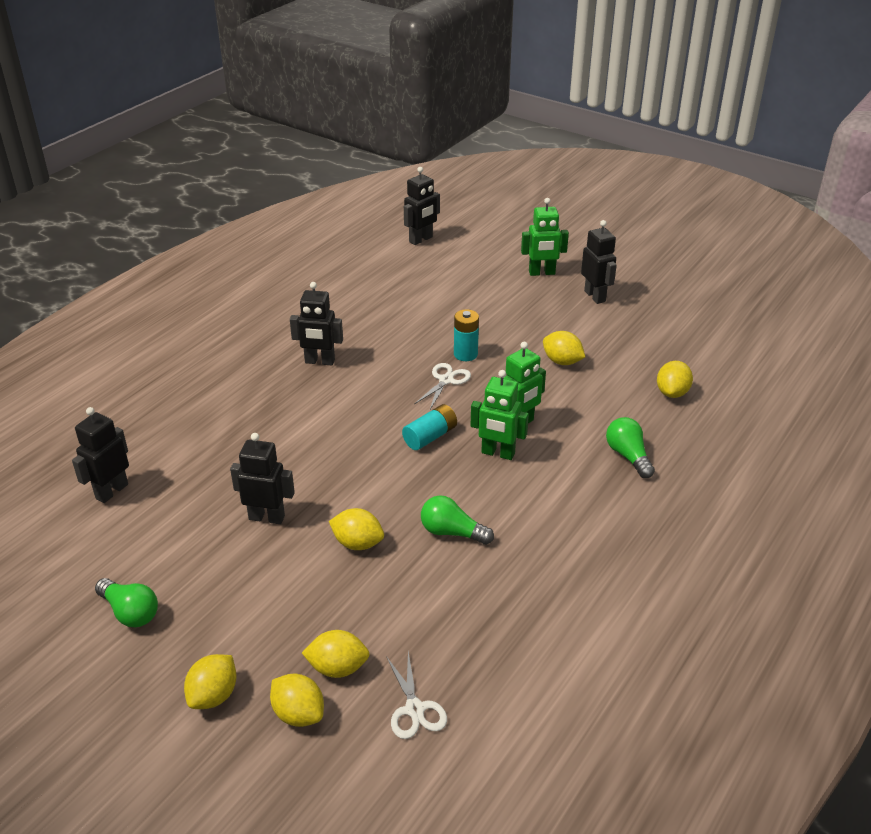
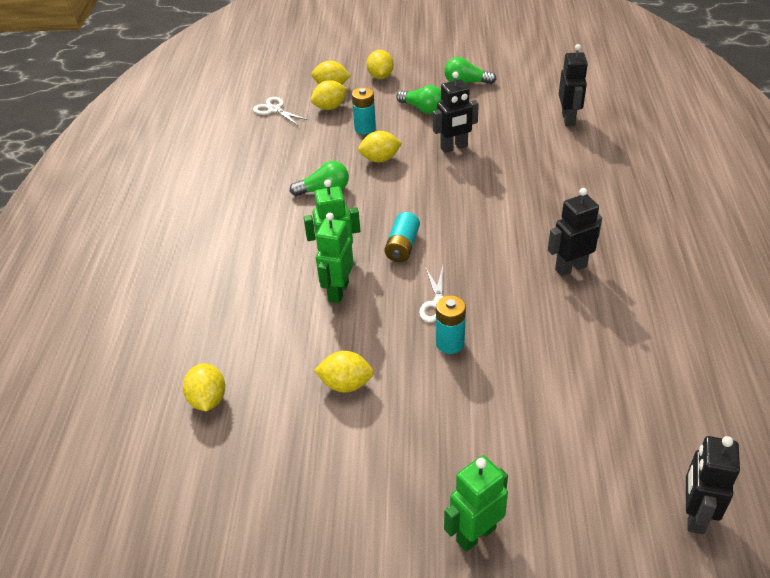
camera: 150 degrees right, 5 degrees up
(330, 601) = (365, 128): none -> turquoise battery
(595, 296) = (374, 522): black robot -> none
(628, 456) = (223, 306): green light bulb -> green light bulb (422, 109)

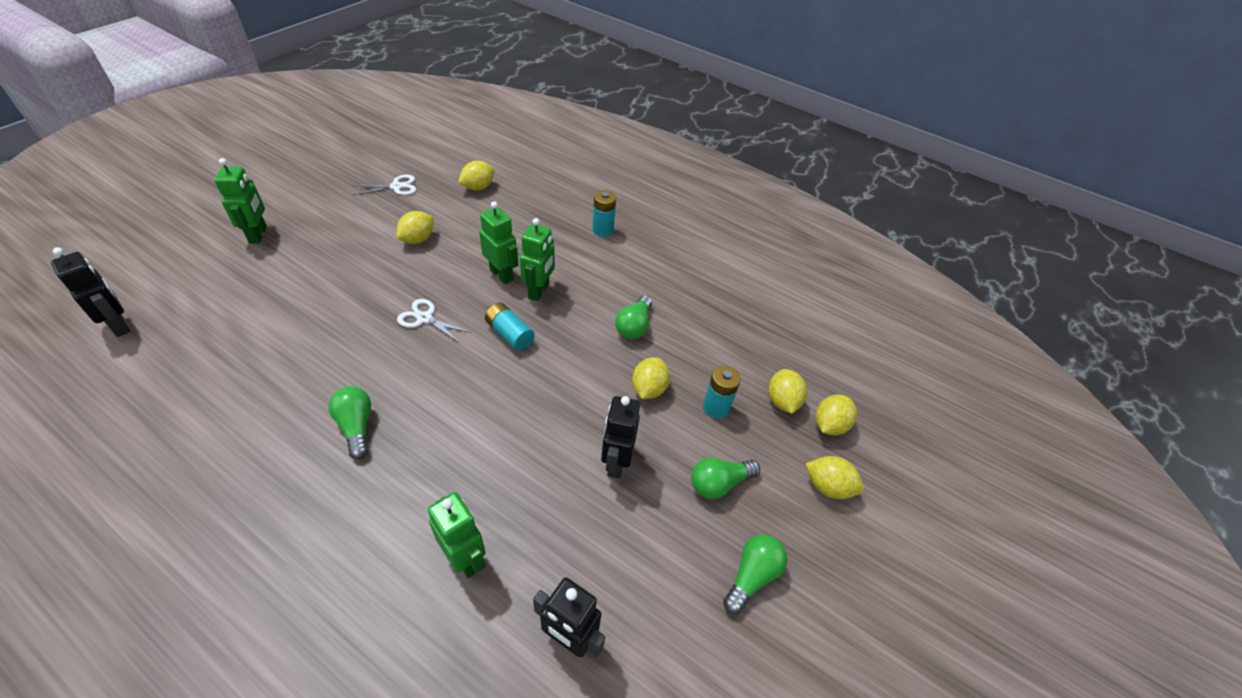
camera: 115 degrees right, 5 degrees up
(208, 399) = (478, 187): yellow lemon -> yellow lemon turned 60 degrees counterclockwise
(274, 110) = (807, 355): white scissors -> white scissors (396, 187)
(450, 343) = (385, 301): turquoise battery -> turquoise battery (603, 230)
(570, 268) = (356, 426): black robot -> green light bulb
(580, 170) = (465, 558): none -> green robot

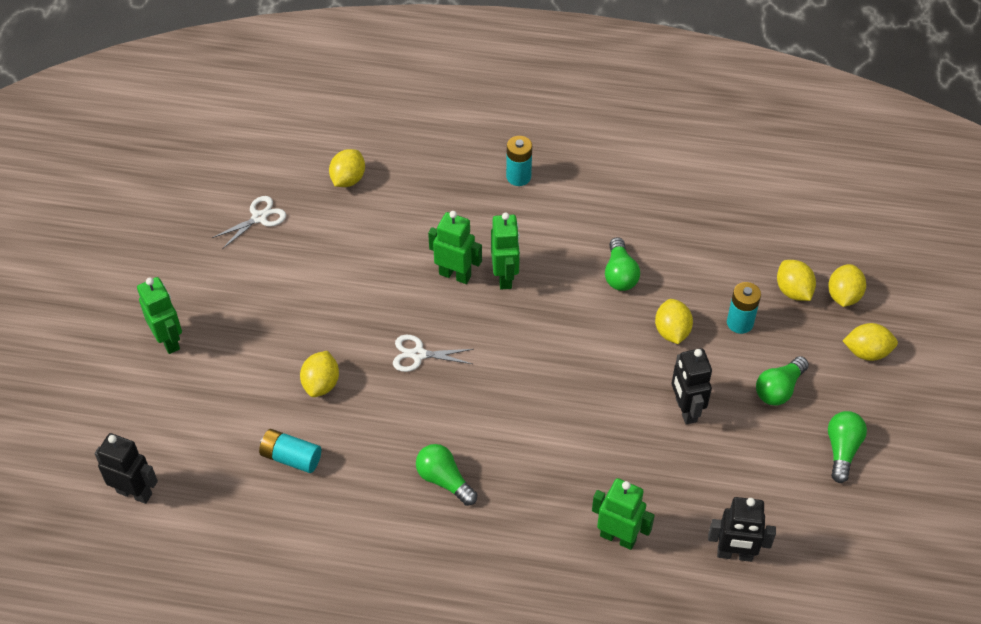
camera: 20 degrees left, 5 degrees up
(418, 239) = (338, 272): yellow lemon -> yellow lemon (321, 384)
(510, 334) = (511, 334): turquoise battery -> turquoise battery (291, 457)

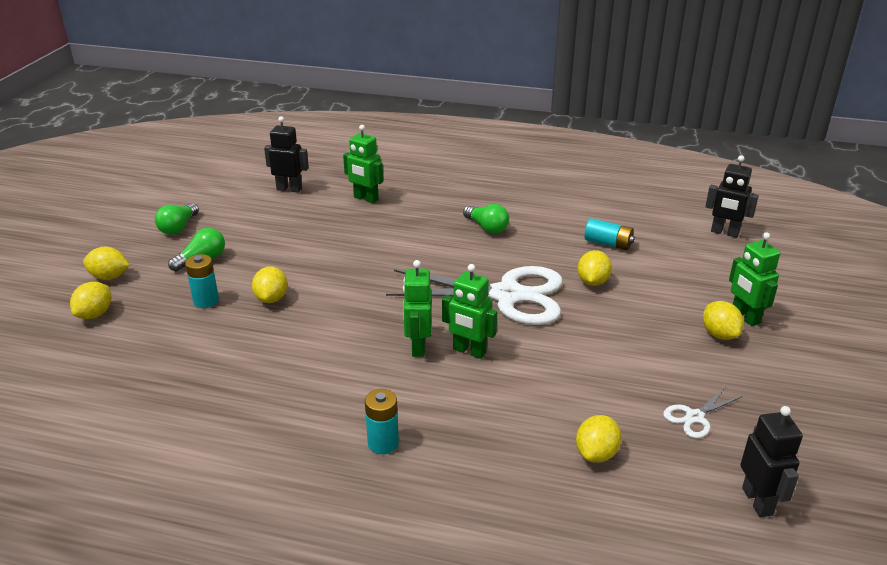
camera: 175 degrees left, 20 degrees down
(418, 354) = (507, 295): white scissors -> white scissors, size x2.38
(620, 274) = (301, 342): green light bulb -> none
(685, 410) = (286, 252): black robot -> black robot (757, 501)
(793, 291) = (139, 320): yellow lemon -> yellow lemon (719, 334)

